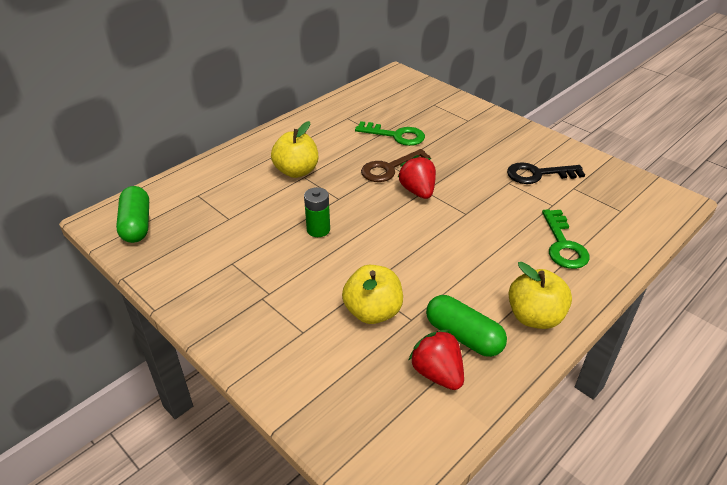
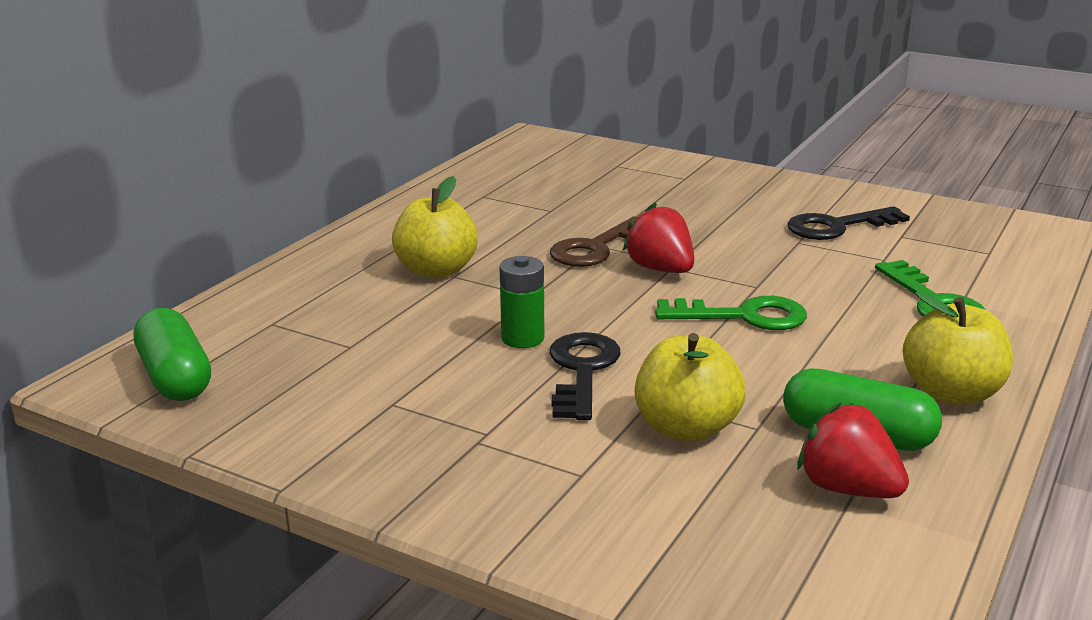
camera: 15 degrees left, 15 degrees down
(338, 259) = (582, 371): none -> black key
(395, 135) = (579, 208): green key -> green key (743, 316)

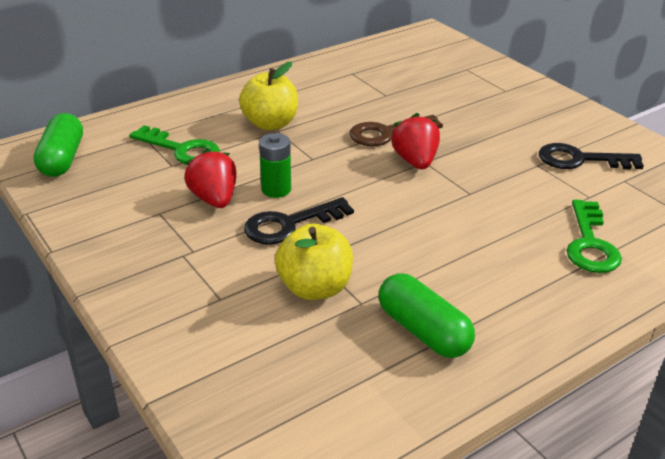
camera: 25 degrees right, 10 degrees up
(582, 371) = (290, 224): black key -> black key turned 150 degrees counterclockwise
(743, 316) = (436, 214): green key -> green key (181, 149)
(847, 489) = (375, 368): red strawberry -> red strawberry (214, 199)
(951, 393) = (525, 322): yellow apple -> none

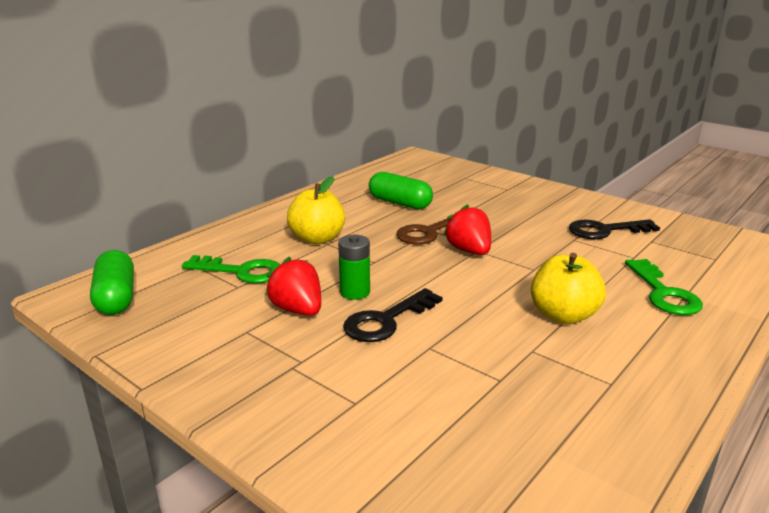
camera: 15 degrees left, 10 degrees down
(315, 288) = (446, 374): yellow apple -> yellow apple (563, 315)
(423, 331) = (576, 394): green capsule -> green capsule (400, 203)

